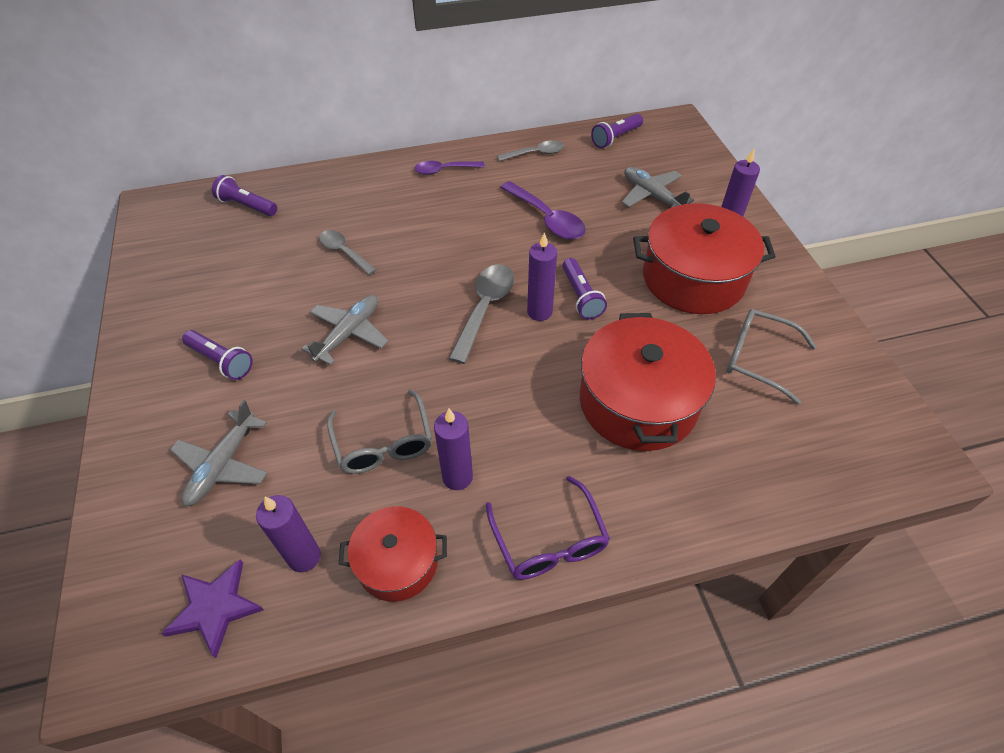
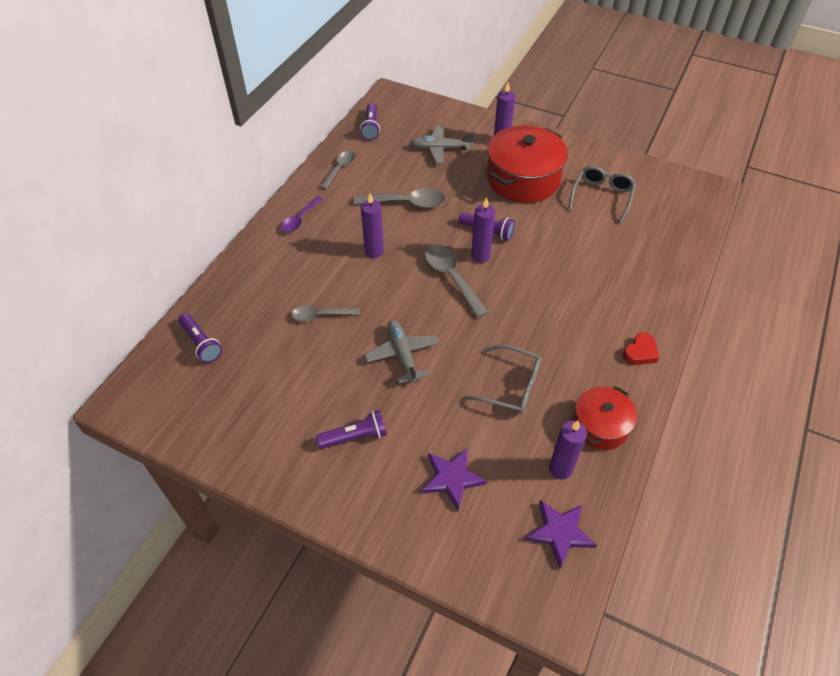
camera: 50 degrees left, 0 degrees up
(223, 465) = (452, 478): grey plane -> purple star
(247, 206) = (201, 343): purple flashlight -> purple flashlight turned 105 degrees counterclockwise
(457, 477) = (566, 366): purple candle -> purple candle (374, 251)
(547, 219) = (406, 203): purple spoon -> grey spoon
(549, 540) = (640, 352): purple glasses -> red heart
(638, 402) = (585, 260): red pot -> none
(758, 359) = (601, 197): grey glasses -> grey glasses turned 135 degrees clockwise

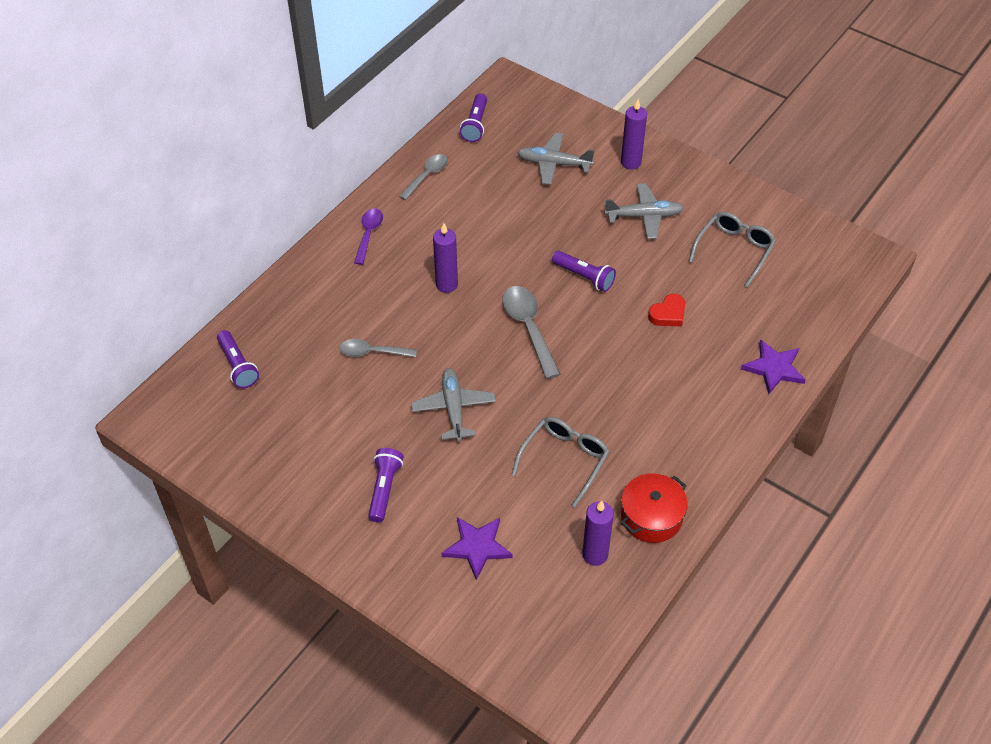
camera: 10 degrees right, 0 degrees up
(300, 219) = (369, 234): purple spoon -> purple spoon turned 150 degrees clockwise
(355, 436) = (384, 489): purple flashlight -> purple flashlight turned 75 degrees counterclockwise
(406, 203) = (497, 229): grey spoon -> none
(480, 256) = (568, 306): purple candle -> none
(510, 386) = (564, 460): grey glasses -> grey glasses turned 90 degrees counterclockwise
(523, 179) = (644, 216): red pot -> grey plane
(560, 532) = (576, 617): purple star -> purple star (774, 368)
(640, 352) = (721, 443): red heart -> red heart (668, 314)

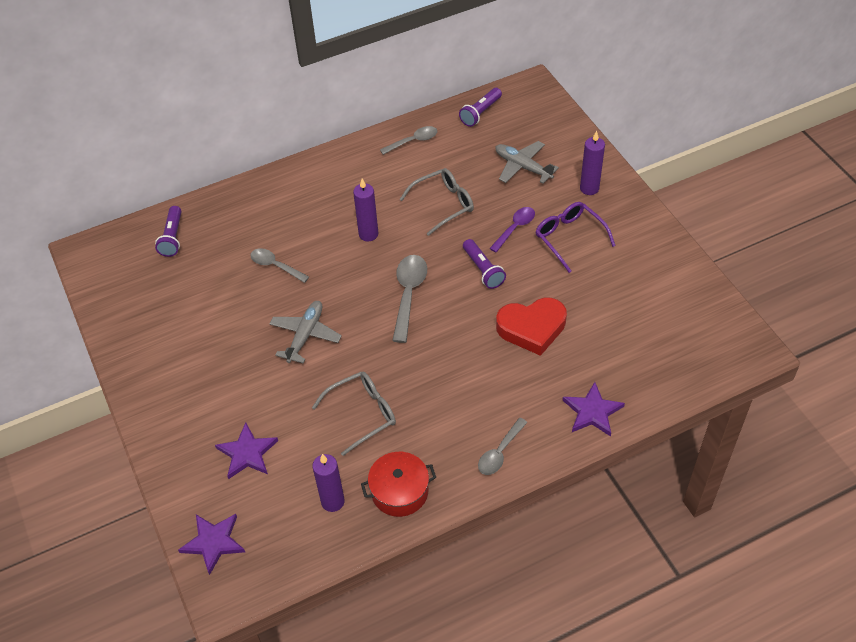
camera: 30 degrees right, 0 degrees up
(369, 234) = (336, 172): purple spoon -> purple spoon (515, 228)
(384, 489) = (211, 376): purple flashlight -> none
(505, 647) = (213, 542): none -> purple star
(644, 216) = (569, 238): grey plane -> purple glasses
(668, 314) = (532, 328): red heart -> red heart, size x1.82
(718, 440) = (499, 452): none -> grey spoon
(734, 250) = (628, 296): grey glasses -> grey glasses (443, 204)

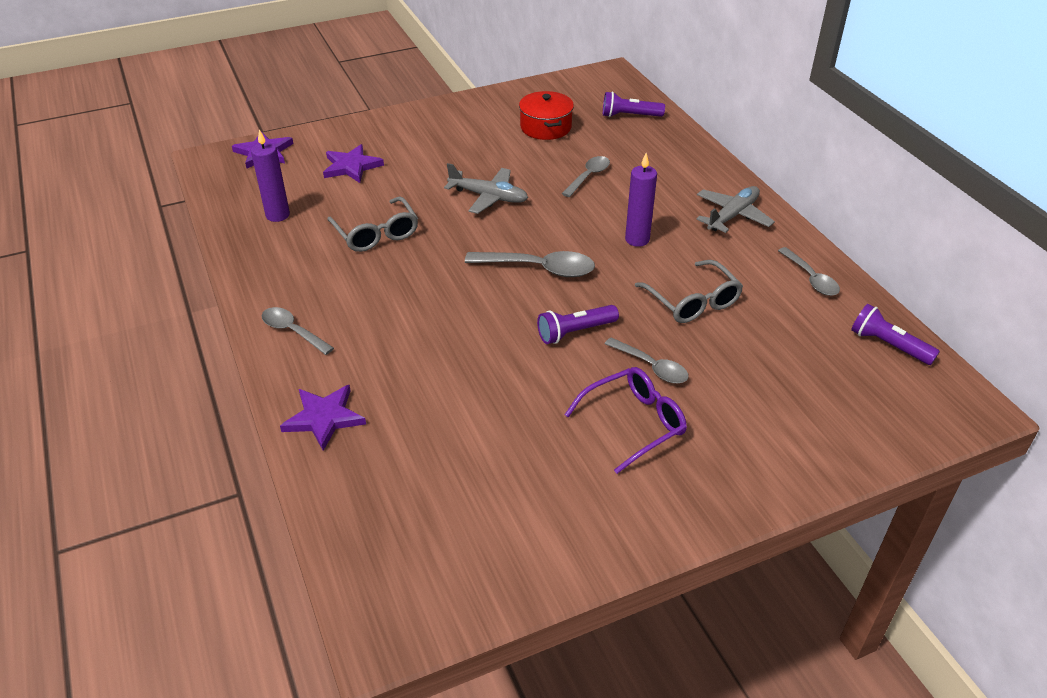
camera: 90 degrees right, 10 degrees down
(399, 491) = (272, 257): red pot -> red pot (546, 127)
(515, 228) = (651, 367): purple spoon -> grey spoon
(522, 167) = (778, 383): grey plane -> grey plane (733, 215)
(532, 328) = (471, 371): red heart -> none
(589, 188) = (741, 457): purple candle -> none

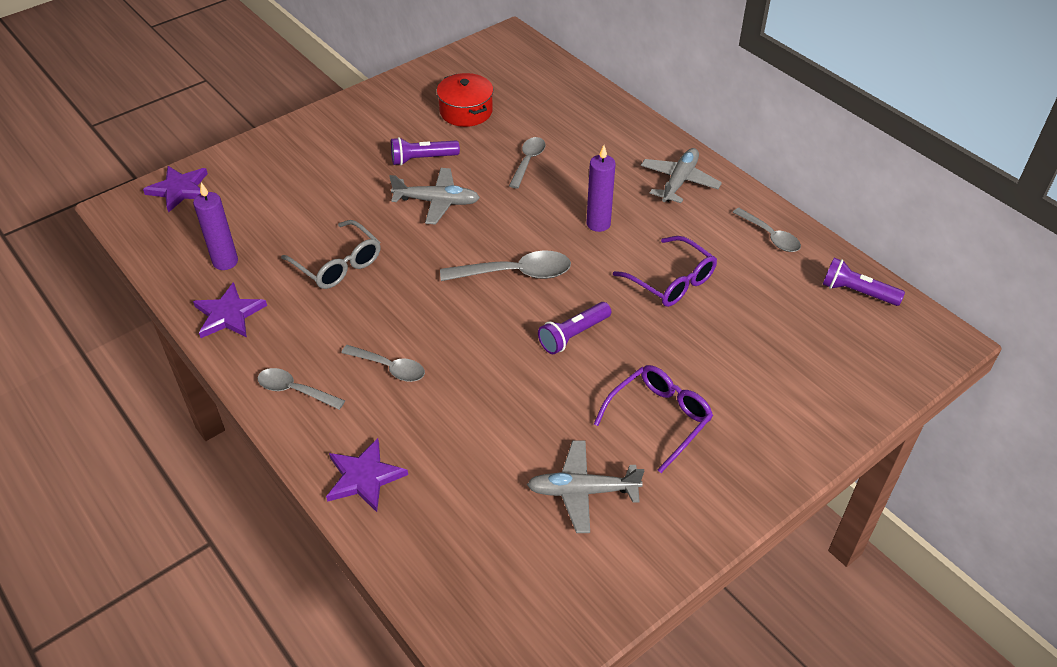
camera: 15 degrees left, 5 degrees up
(351, 166) = (281, 190): purple star -> purple star (229, 314)
(529, 474) = (582, 491): none -> grey plane
(630, 116) = (545, 85): purple flashlight -> purple flashlight (422, 159)
(651, 367) = (656, 357): grey spoon -> grey spoon (389, 368)
(692, 301) = (671, 281): grey glasses -> purple glasses

